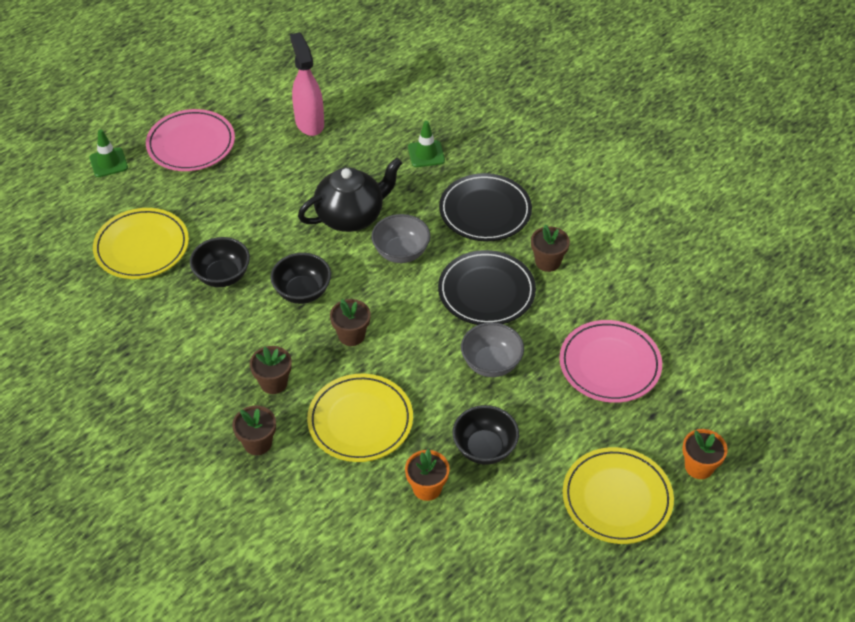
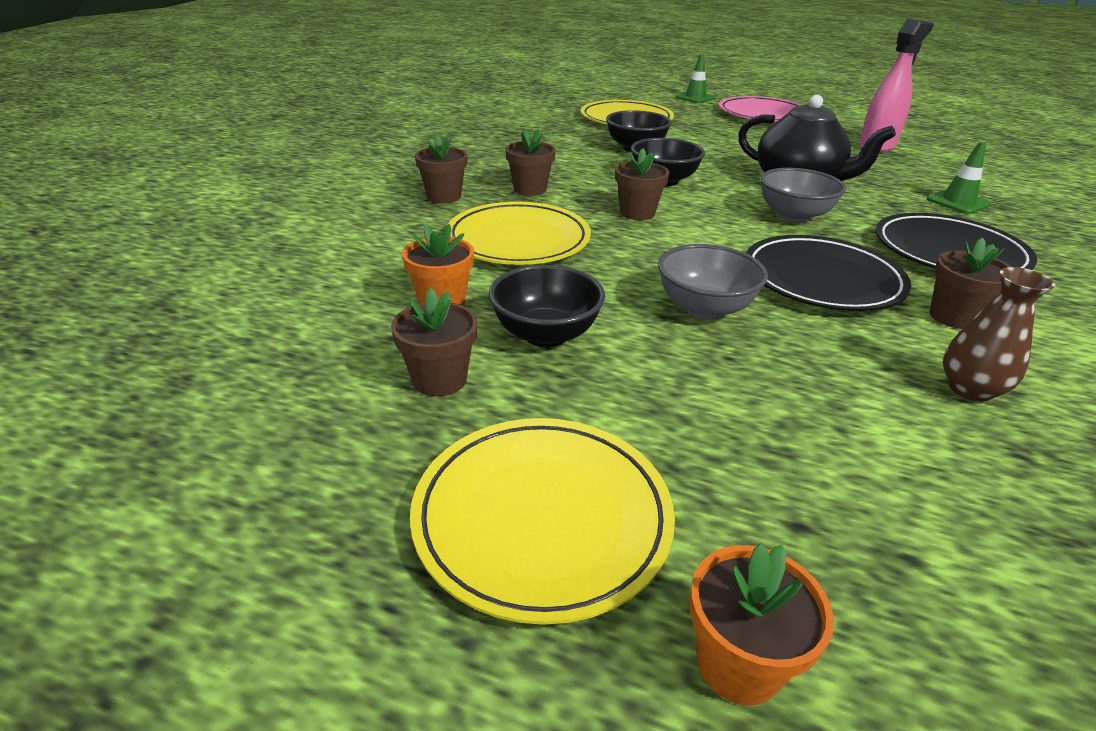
camera: 65 degrees right, 15 degrees down
(506, 509) = (439, 380): none -> brown flower pot
(602, 301) = (970, 389): none -> brown vase
(609, 364) = (849, 430): pink plate -> none

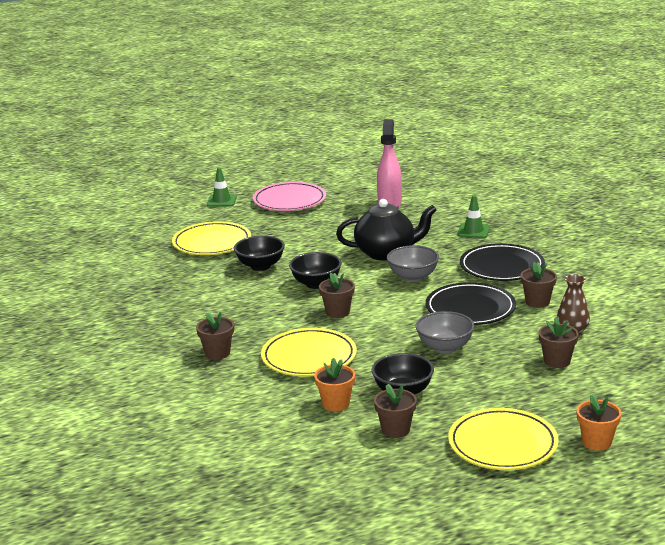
camera: 40 degrees left, 10 degrees down
(530, 189) = (255, 325): brown flower pot -> brown flower pot (557, 361)

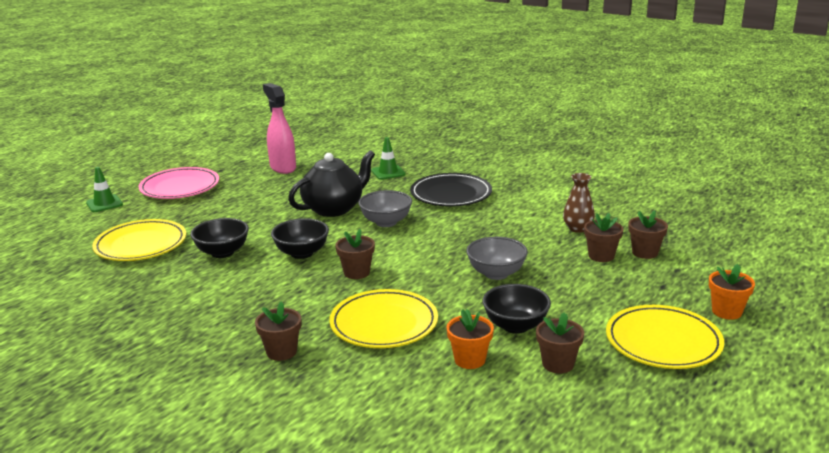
camera: 35 degrees left, 0 degrees up
(470, 309) = (472, 234): black plate -> none
(537, 302) = (518, 213): brown flower pot -> brown flower pot (645, 252)

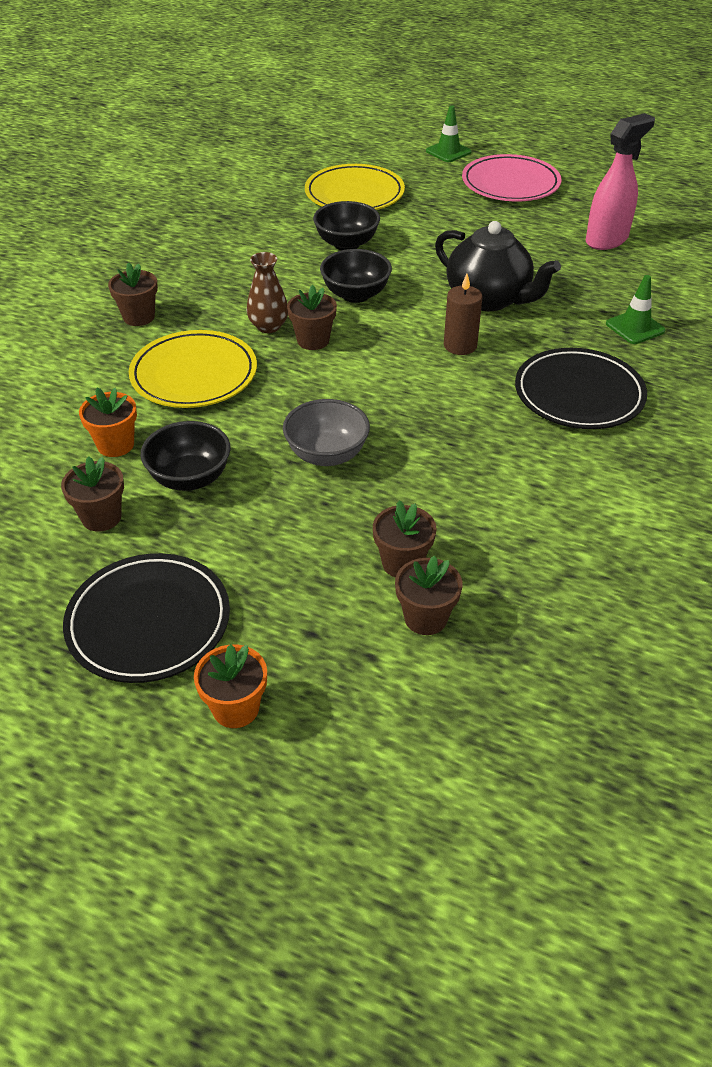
camera: 80 degrees right, 20 degrees up
(386, 222) = (460, 345): grey bowl -> brown candle
(578, 228) = (496, 536): brown vase -> brown vase (268, 326)
(663, 342) = (149, 622): yellow plate -> black plate

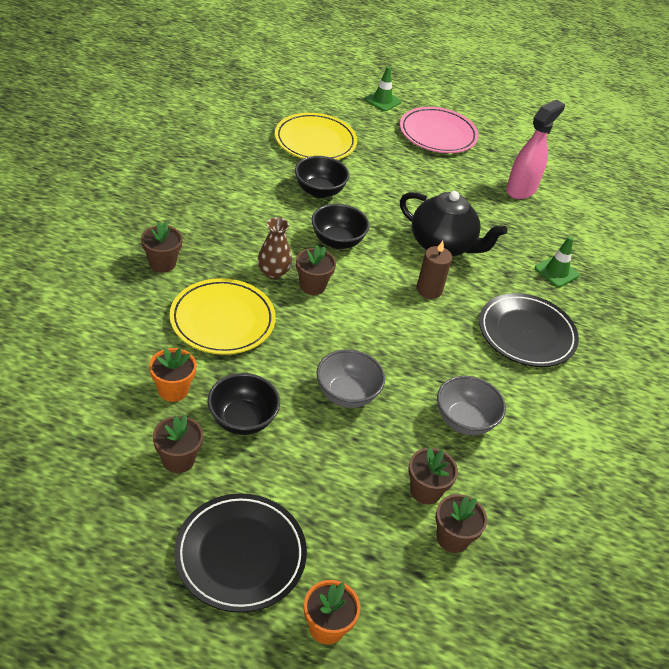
camera: 15 degrees left, 0 degrees up
(473, 488) = (464, 421): none -> grey bowl

